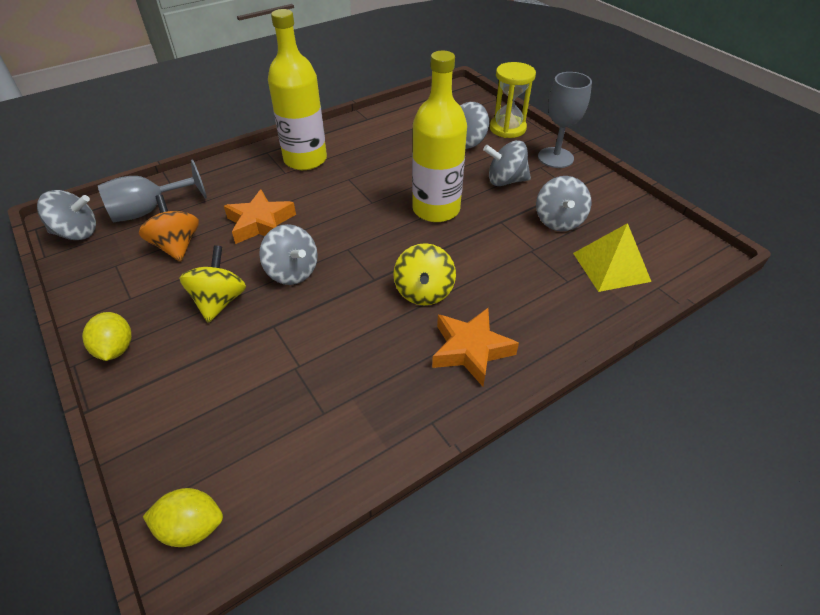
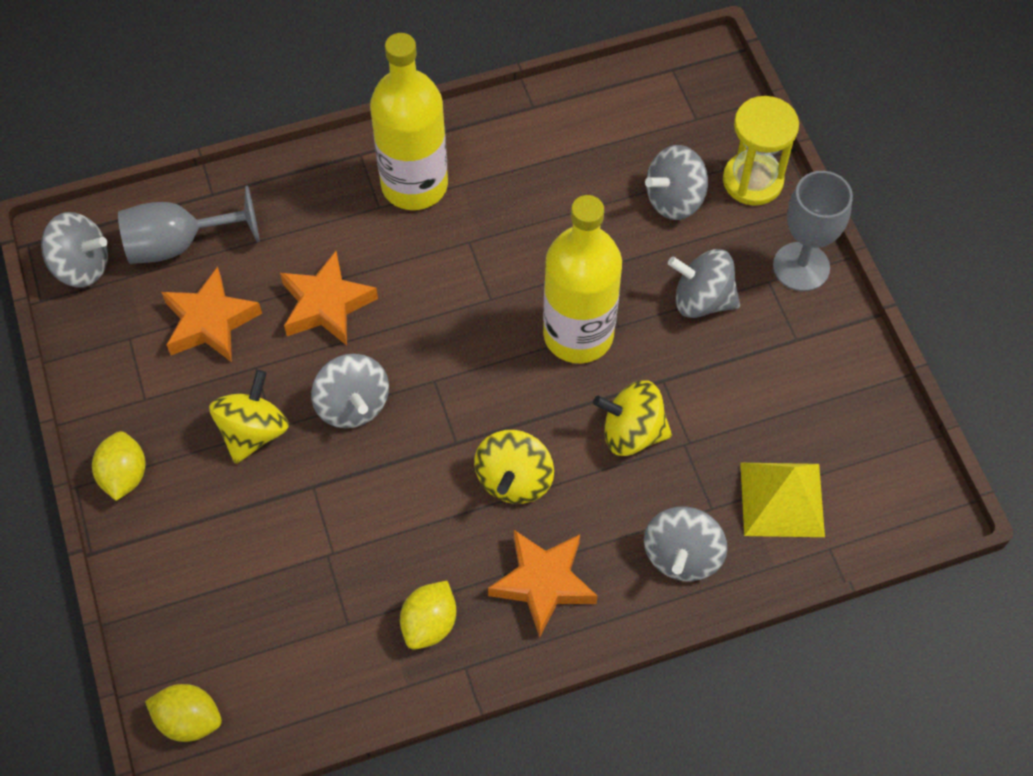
camera: 15 degrees right, 15 degrees up
(177, 246) = (210, 322): orange spinning top -> orange star
(392, 397) = (429, 623): none -> yellow lemon
(493, 251) = (632, 432): none -> yellow spinning top
(558, 221) = (747, 399): grey spinning top -> grey spinning top (682, 555)

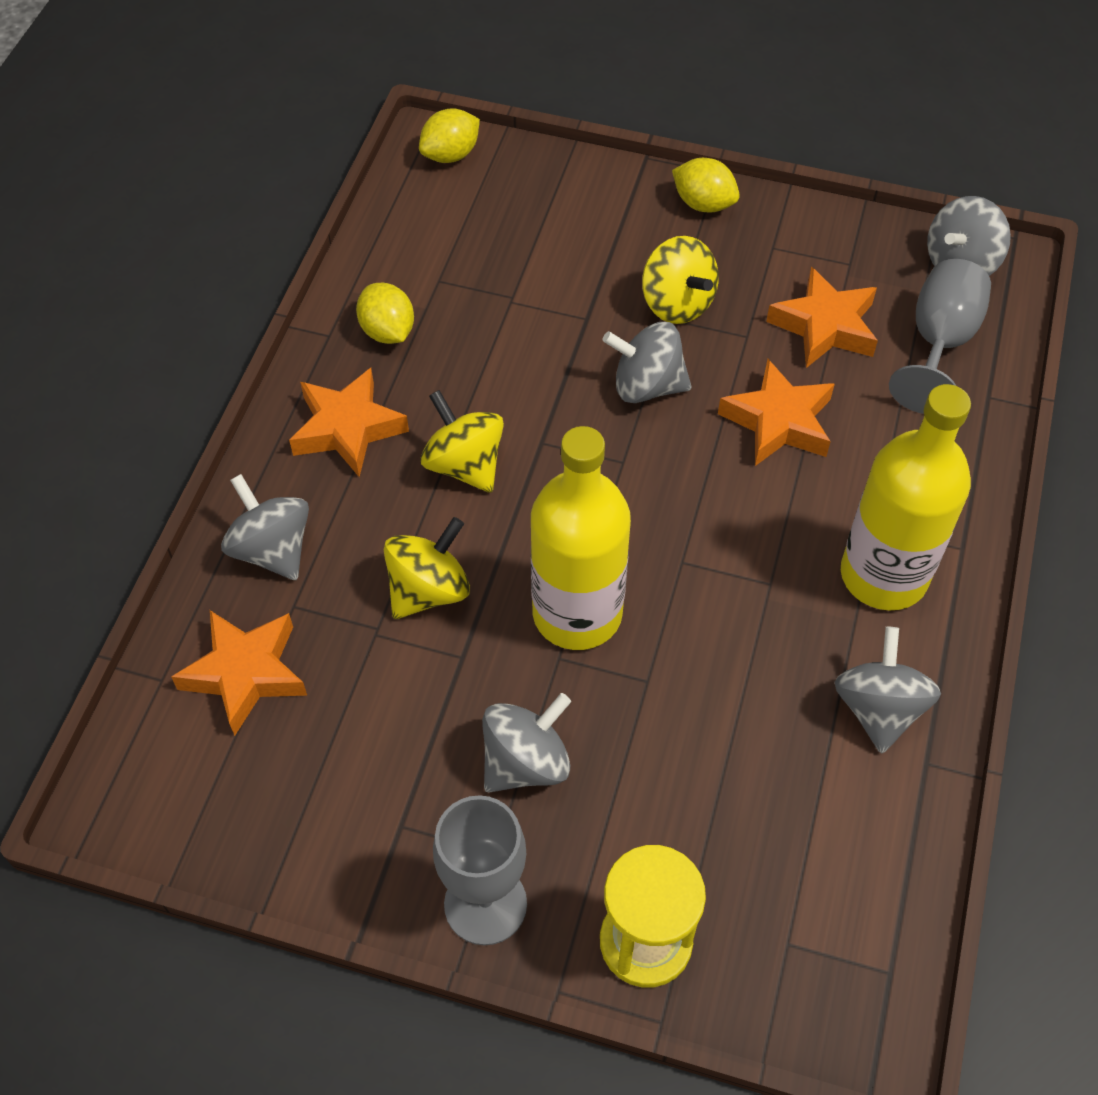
camera: 125 degrees right, 5 degrees down
(674, 199) = (681, 828): grey spinning top -> grey spinning top (878, 709)
(781, 499) = (245, 674): yellow pyramid -> orange star

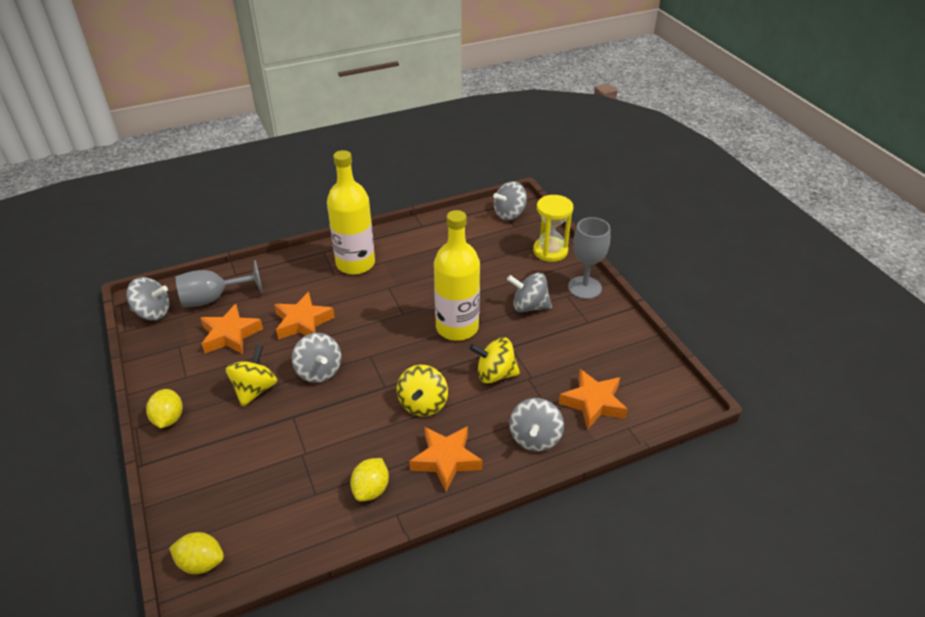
camera: 130 degrees left, 15 degrees down
(878, 709) = (413, 242): grey spinning top -> grey spinning top (509, 214)

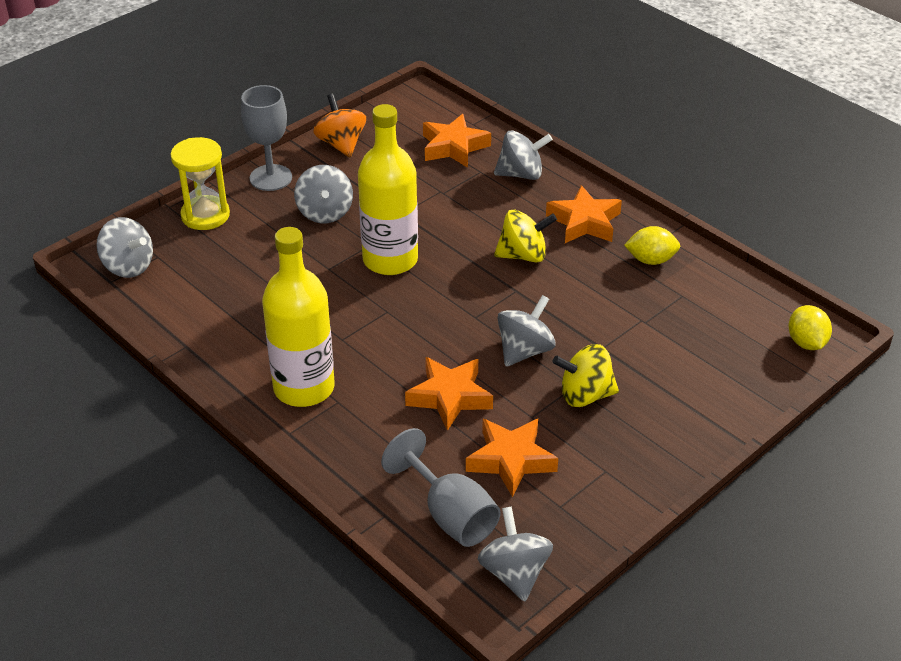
camera: 110 degrees left, 0 degrees up
(168, 419) = (675, 453): yellow lemon -> none
(495, 374) = (450, 215): yellow spinning top -> none
(619, 333) = (341, 144): none -> orange spinning top

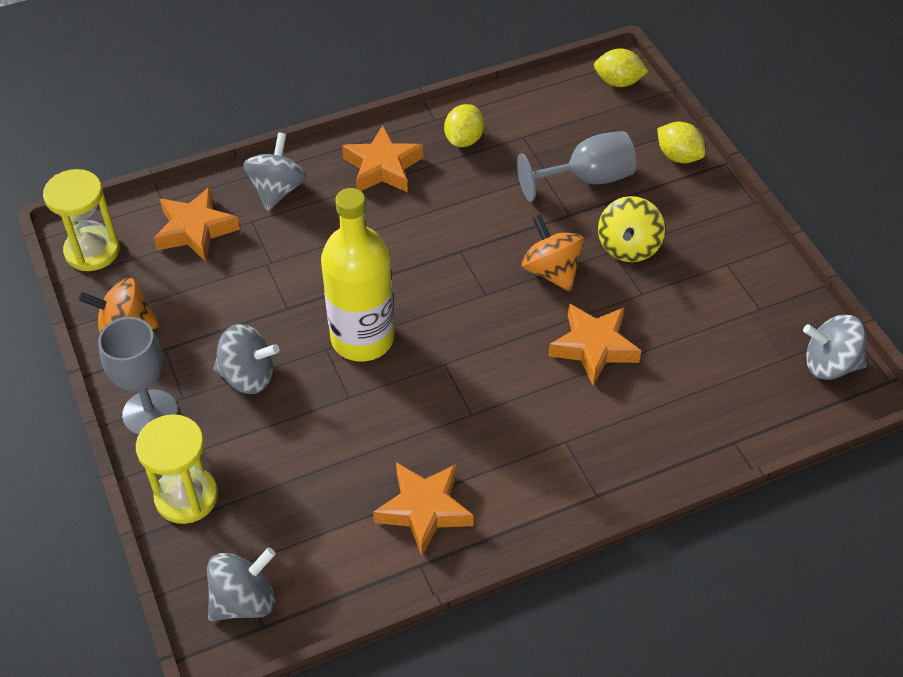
camera: 70 degrees left, 10 degrees up
(304, 388) = (534, 466): yellow bottle -> none
(405, 107) = (92, 250): none -> yellow hourglass
(450, 514) = (748, 391): grey goblet -> grey goblet (587, 179)
(511, 460) = (694, 326): orange star -> orange star (424, 510)
(523, 255) = (410, 228): yellow spinning top -> none
(524, 350) = (551, 271): grey spinning top -> orange spinning top
(731, 407) = (678, 156): none -> yellow lemon

